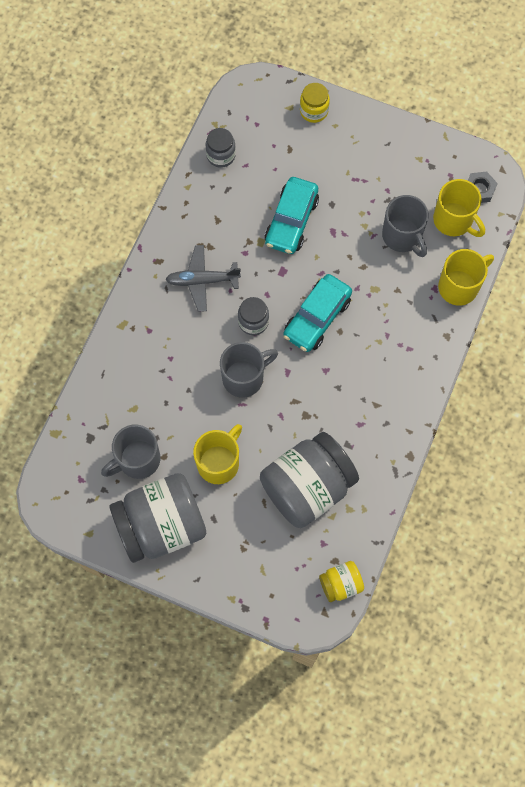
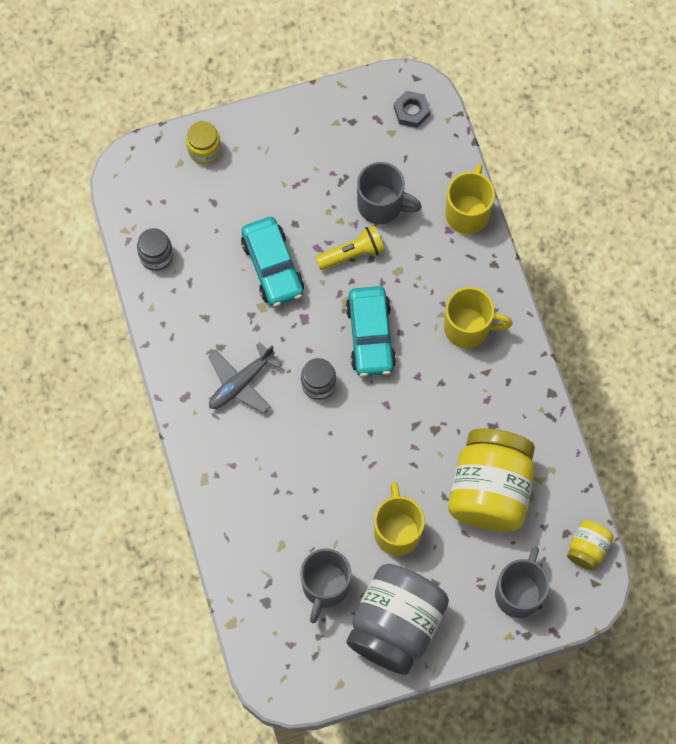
camera: 40 degrees left, 0 degrees up
(244, 377) = (354, 439): grey mug -> grey mug (519, 592)
(307, 487) = (489, 490): grey jar -> yellow jar
(353, 253) = (352, 253): none -> yellow flashlight
(454, 220) = (413, 156): yellow mug -> yellow mug (468, 328)

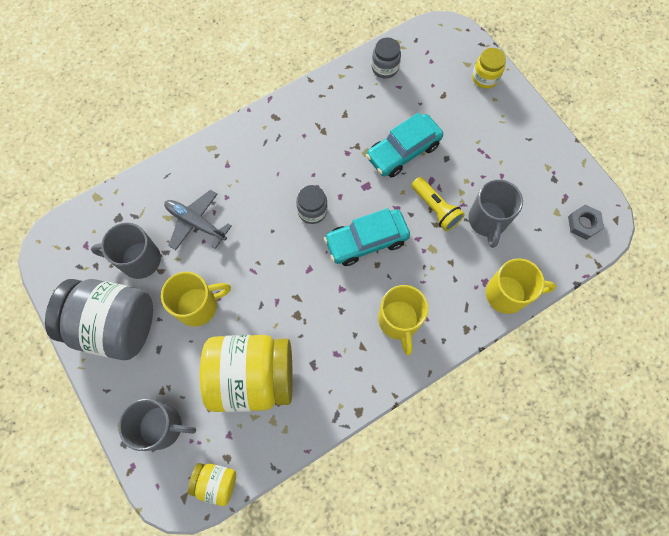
camera: 75 degrees right, 0 degrees up
(241, 383) = (297, 153): grey plane -> grey plane (196, 223)

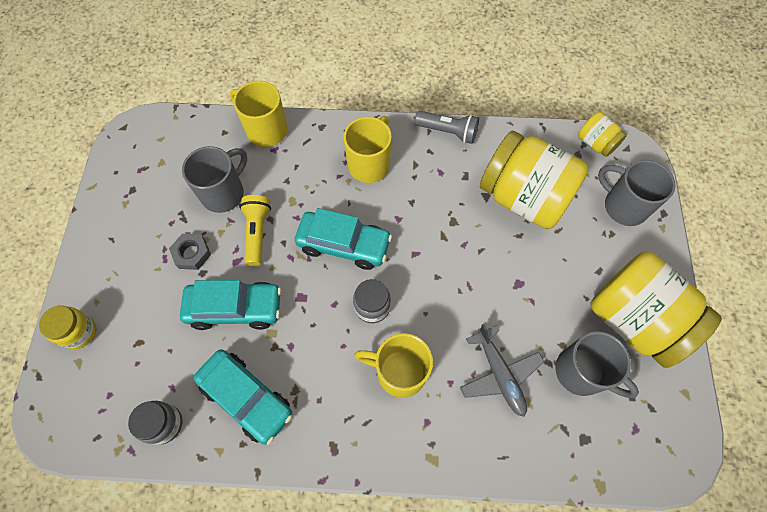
camera: 145 degrees left, 5 degrees down
(115, 325) = (634, 319): grey jar -> yellow jar
(198, 305) = (541, 286): yellow mug -> yellow mug (399, 372)
(349, 109) = (247, 398): none -> turquoise car
(356, 400) = (448, 132): none -> grey flashlight
(583, 223) = (151, 140): grey nut -> grey nut (192, 253)

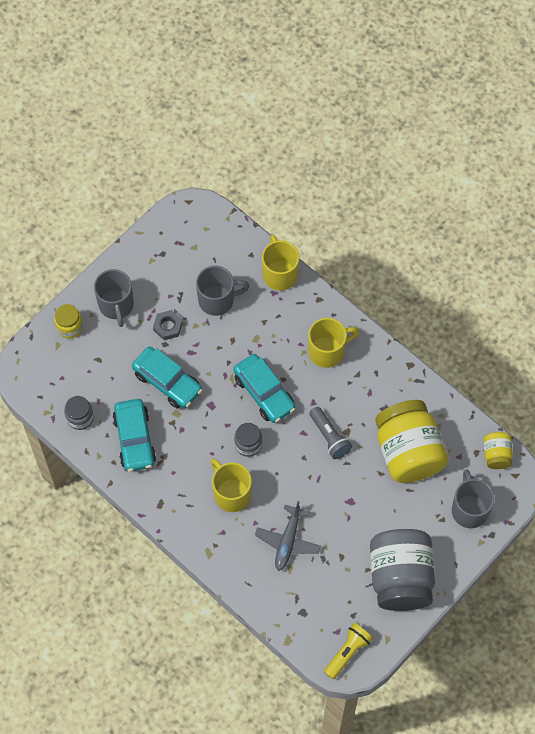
camera: 40 degrees right, 0 degrees up
(257, 233) = (217, 343): yellow flashlight -> yellow flashlight (347, 652)
(448, 132) = (401, 368): grey flashlight -> grey flashlight (329, 437)
(581, 372) = (337, 579): grey mug -> grey mug (116, 305)
(634, 319) = (400, 577): yellow jar -> grey jar

